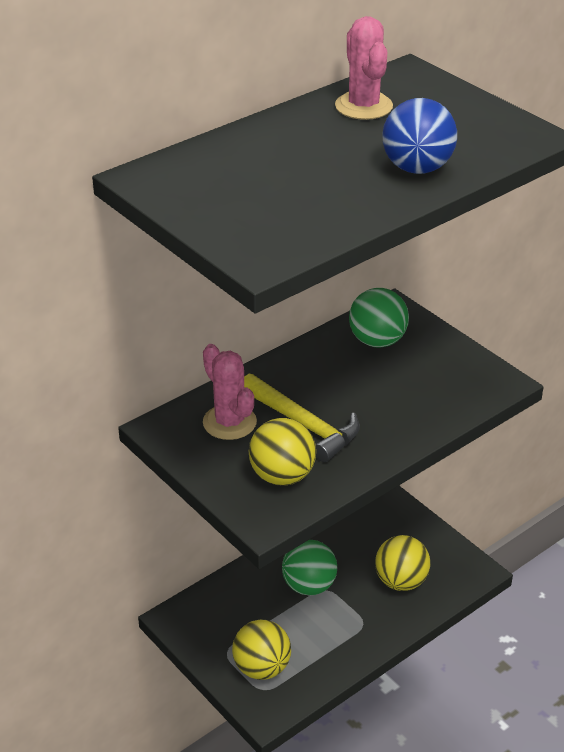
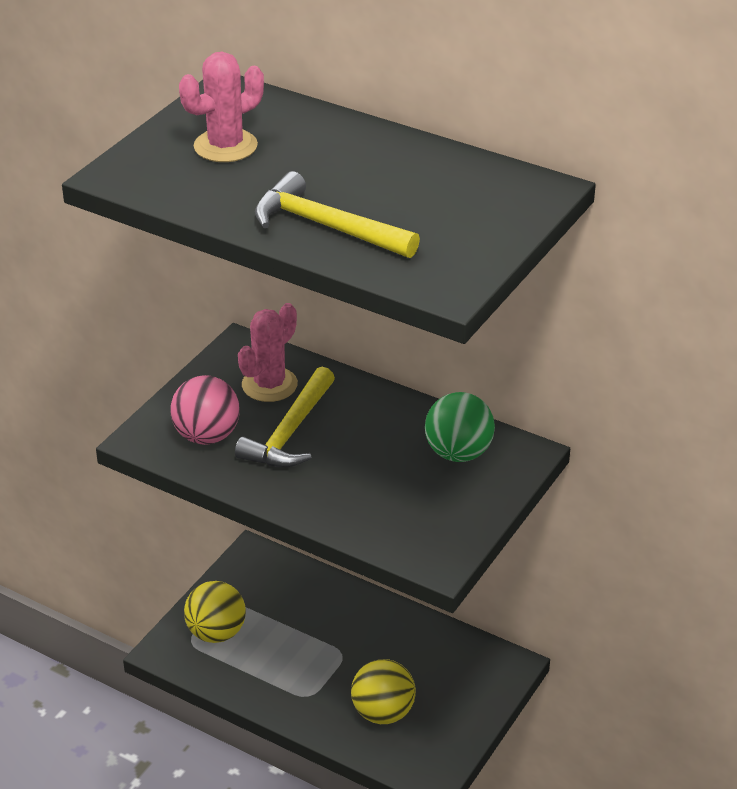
camera: 70 degrees right, 0 degrees up
(282, 476) = (207, 436): yellow ball -> pink ball
(309, 586) = (340, 639): green ball -> none
(363, 106) = (441, 175): pink cactus -> pink cactus (225, 146)
(417, 168) = (327, 227): blue ball -> yellow hammer

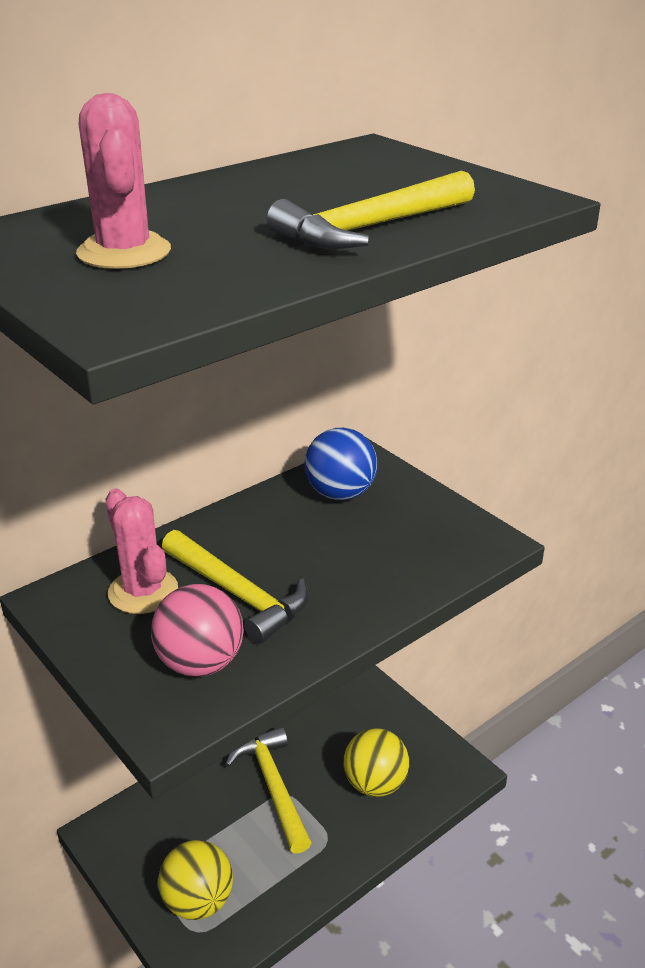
camera: 70 degrees left, 5 degrees down
(345, 644) = (273, 787): none -> yellow hammer
(458, 453) = (340, 494): green ball -> blue ball

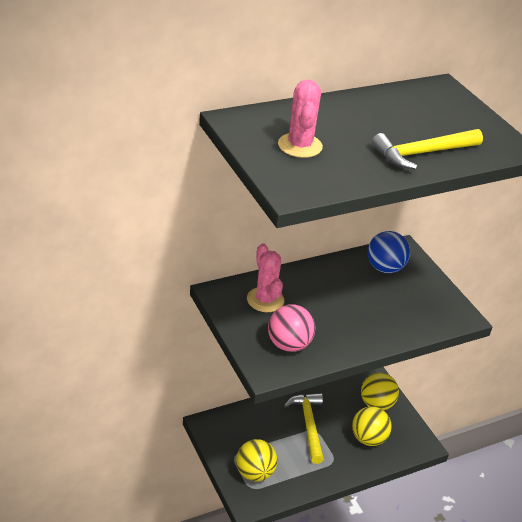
camera: 10 degrees right, 5 degrees up
(237, 594) = (315, 313): yellow hammer -> none
(373, 721) = (376, 404): none -> yellow ball

